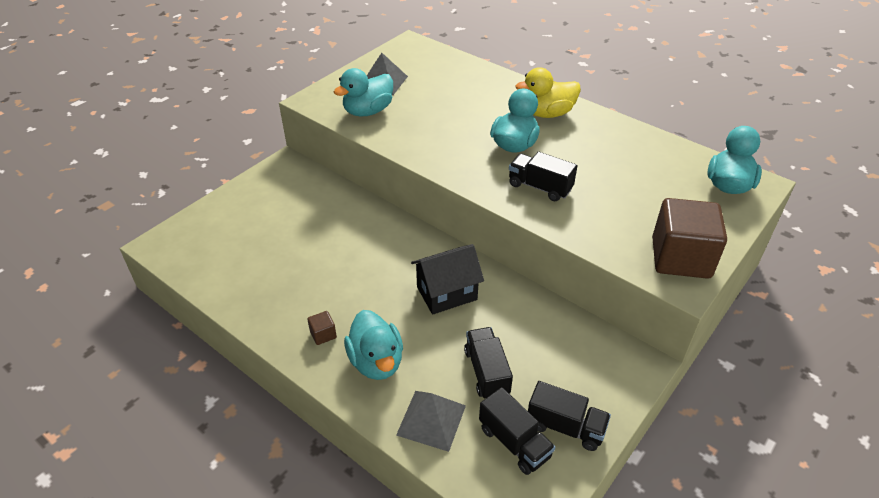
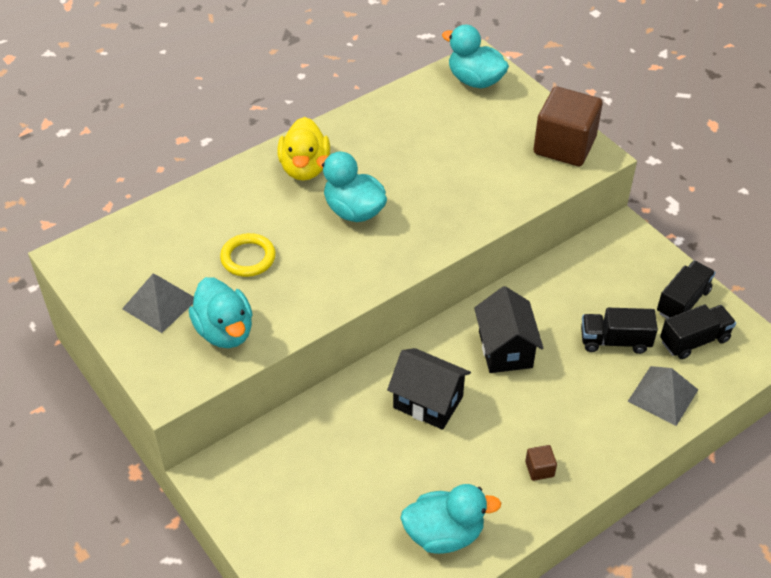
camera: 75 degrees left, 5 degrees up
(375, 255) = (428, 402): none -> black house
(376, 362) = (586, 427): turquoise duck -> turquoise duck (444, 534)
(440, 107) = (248, 258): none -> yellow ring
(540, 187) = (435, 210): black truck -> none

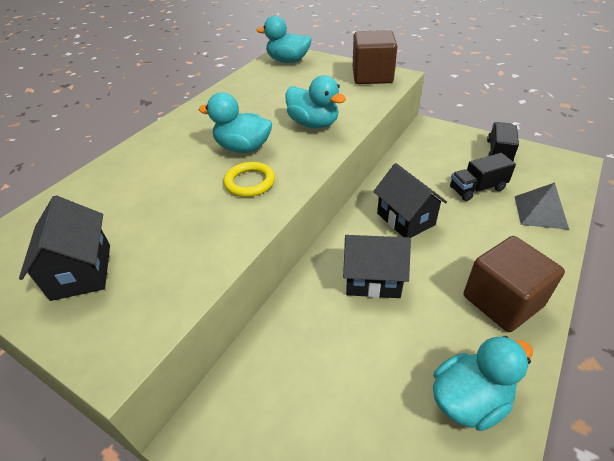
camera: 20 degrees left, 5 degrees down
(159, 304) = (82, 271): grey pyramid -> black house
(225, 331) = (163, 274): turquoise duck -> turquoise duck (313, 124)
(248, 258) = (163, 205): yellow ring -> yellow ring (249, 182)
(305, 168) = (188, 133): yellow duck -> none
(539, 469) = (502, 301): brown cube -> brown cube, size x2.48
(694, 340) = (527, 172): black truck -> none

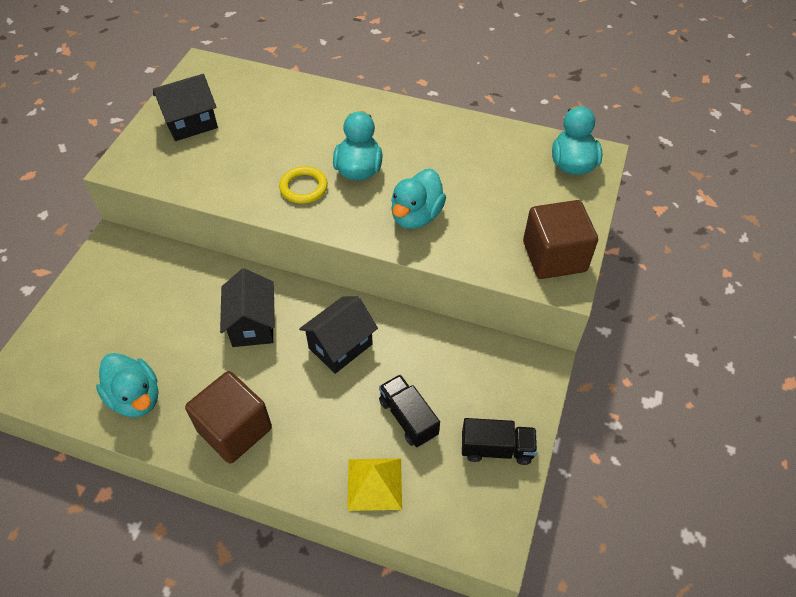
camera: 75 degrees right, 10 degrees up
(540, 212) = (374, 484): grey pyramid -> yellow pyramid

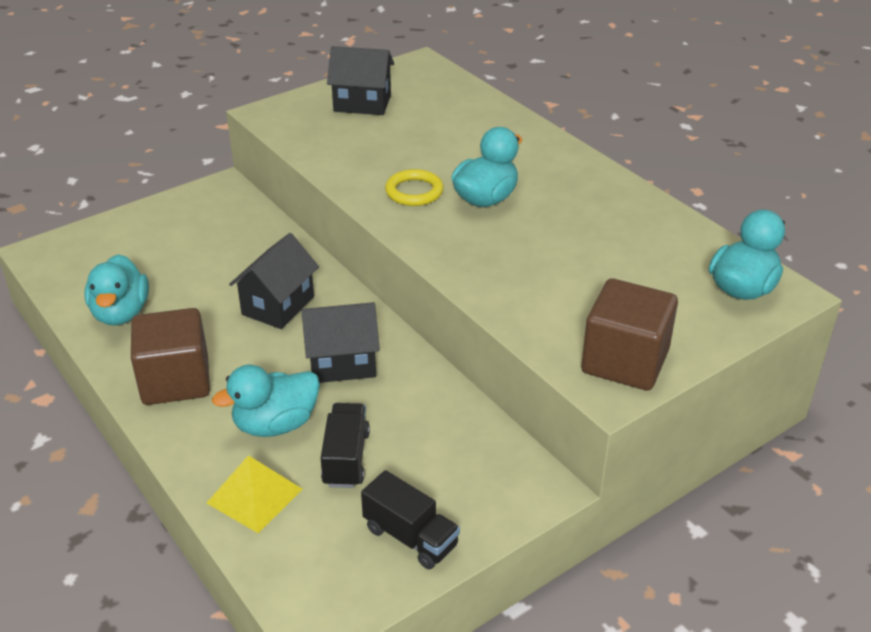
camera: 35 degrees right, 15 degrees down
(416, 216) = (504, 260): turquoise duck -> turquoise duck (276, 424)

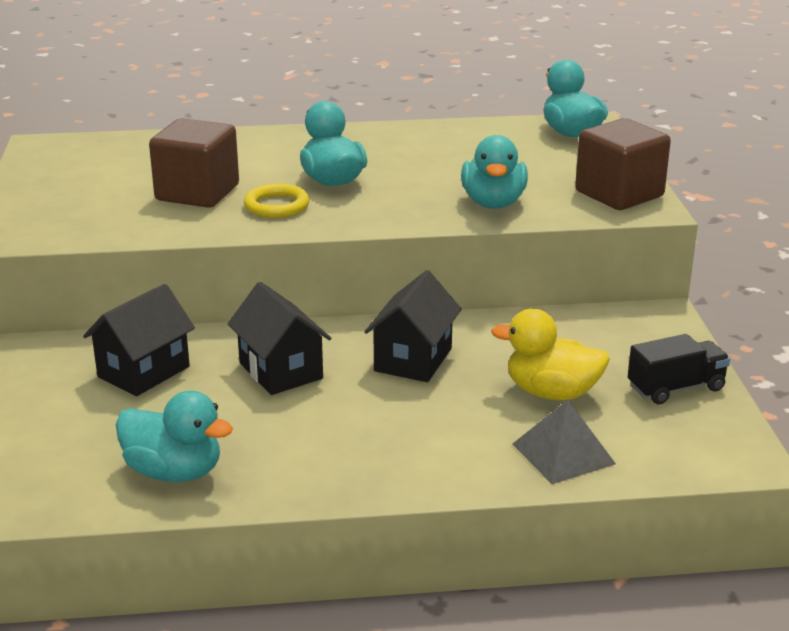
camera: 60 degrees left, 10 degrees down
(176, 381) = (341, 461): brown cube -> brown cube (197, 193)
(255, 496) = (563, 453): yellow pyramid -> grey pyramid
(276, 424) = (470, 417): turquoise duck -> turquoise duck (493, 203)
(346, 458) = (551, 393): black truck -> yellow duck
(362, 103) = (73, 188): black house -> black house (143, 372)

